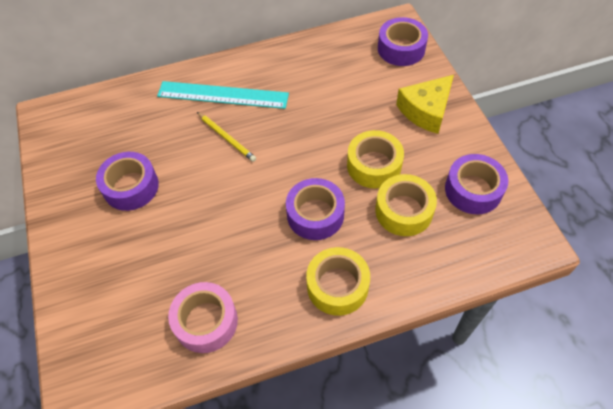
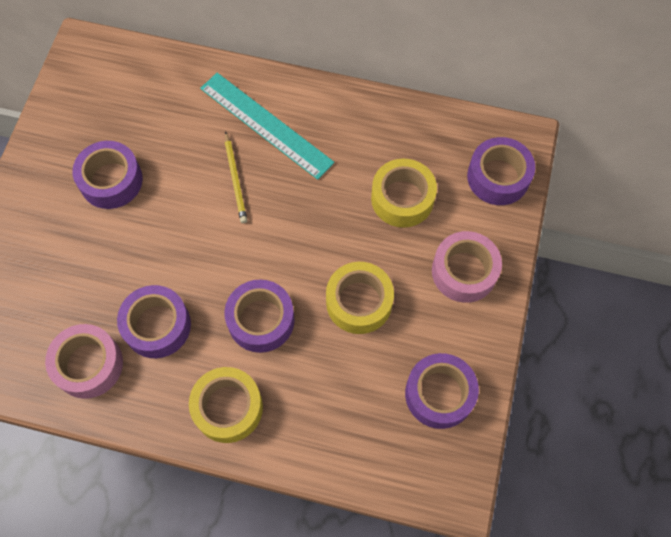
camera: 30 degrees right, 10 degrees up
(240, 262) = (157, 326): none -> purple tape
(404, 211) = (350, 371): yellow tape -> yellow tape (402, 198)
(426, 111) = (464, 271): yellow cheese -> pink tape

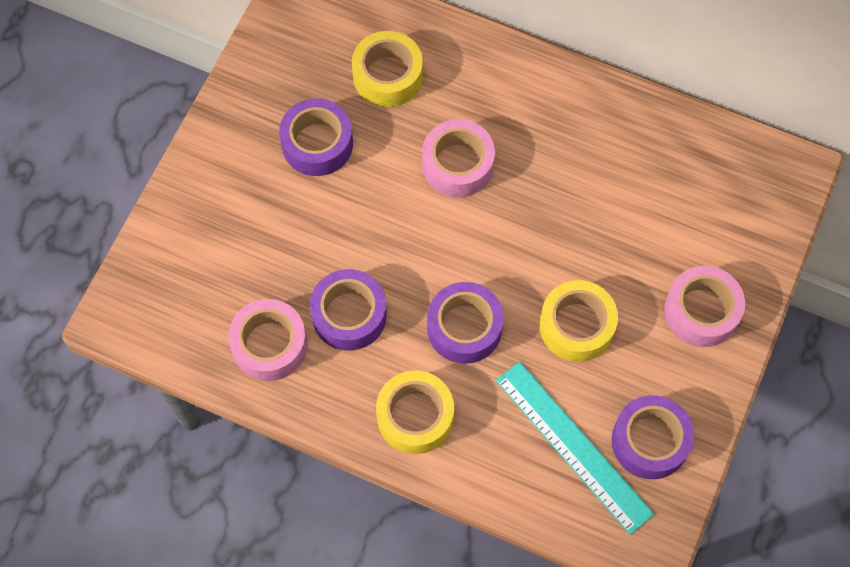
camera: 10 degrees right, 0 degrees up
(235, 179) = (458, 164): yellow pencil -> pink tape
(266, 125) = (501, 106): turquoise ruler -> turquoise ruler (573, 446)
(402, 198) = (645, 217): yellow tape -> yellow tape (387, 76)
(498, 177) = (760, 210): purple tape -> none

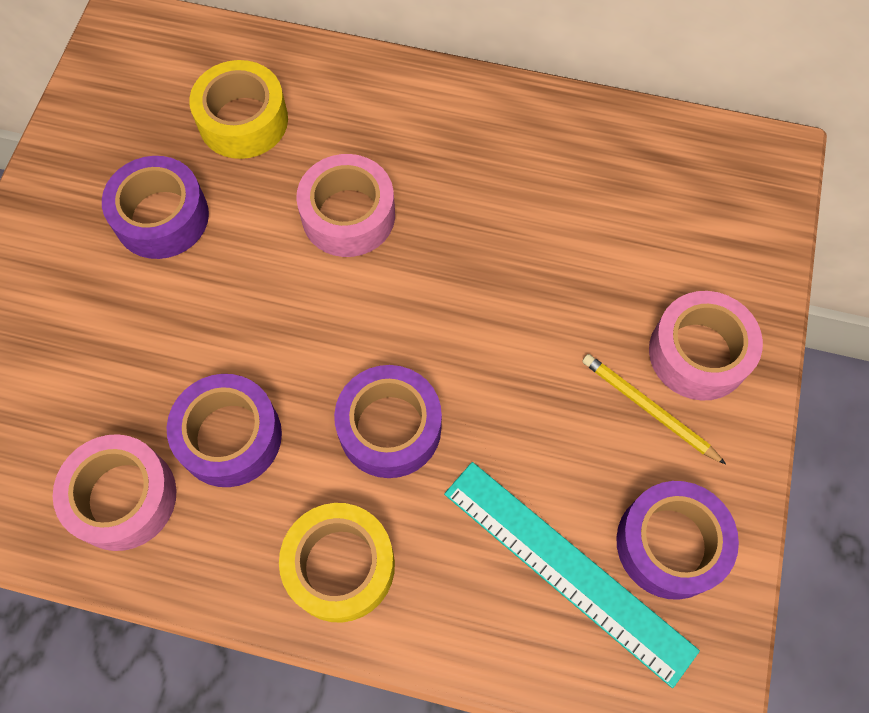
camera: 10 degrees left, 0 degrees up
(576, 326) = (540, 400): yellow tape -> none
(655, 345) = (648, 409): none -> yellow pencil

